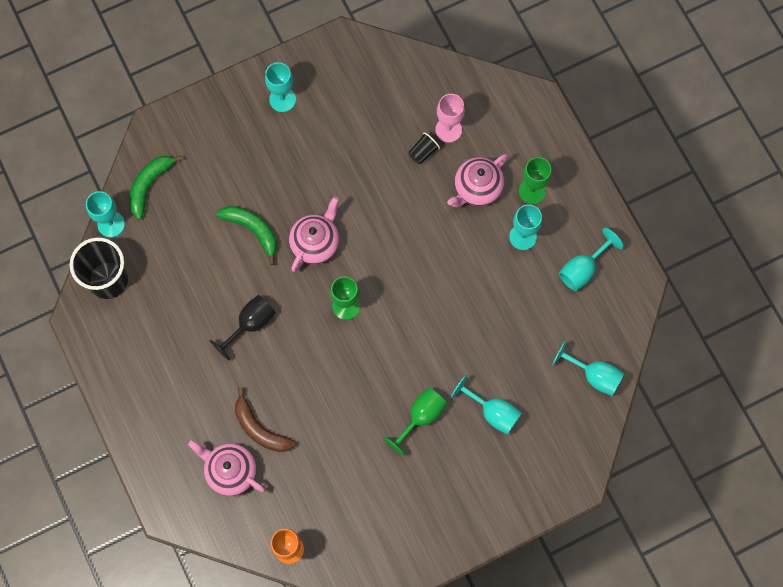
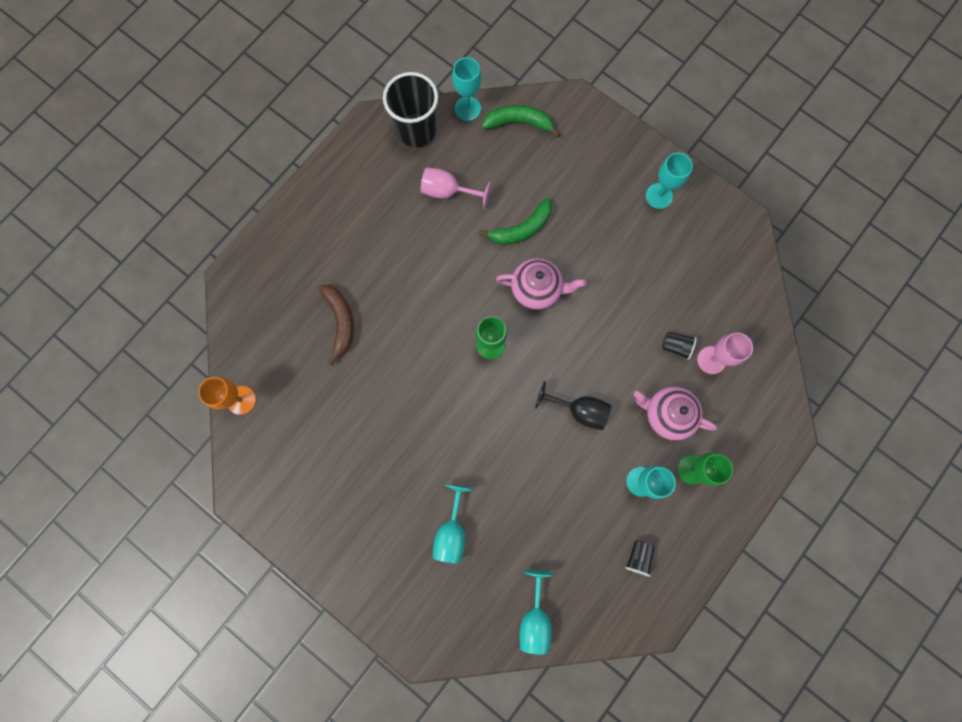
camera: 65 degrees right, 5 degrees up
(184, 278) = (448, 191): none -> pink goblet
(230, 471) = (290, 315): pink teapot -> none
(250, 324) = (433, 268): black goblet -> black goblet (579, 410)
(252, 230) = (521, 229): green banana -> green banana turned 45 degrees clockwise
(260, 428) = (340, 322): brown banana -> brown banana turned 150 degrees clockwise
(421, 417) = (416, 464): green goblet -> none
(582, 269) = (638, 557): turquoise goblet -> black cup

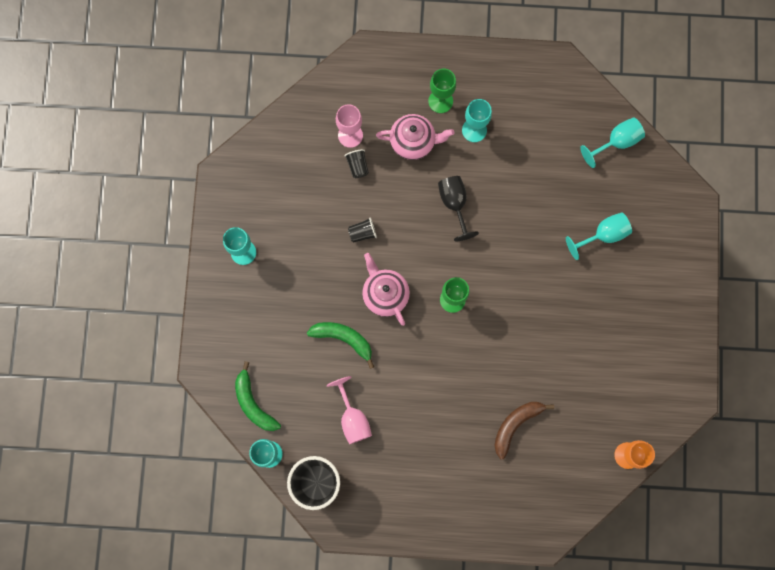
camera: 125 degrees left, 0 degrees up
(638, 557) = (527, 100): black cup -> black cup (362, 233)
(666, 414) = (413, 142): pink teapot -> pink teapot turned 75 degrees counterclockwise

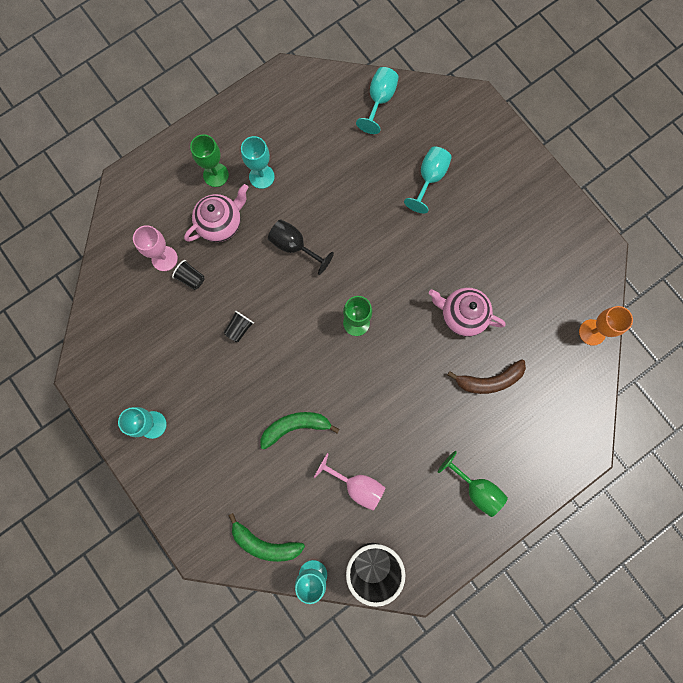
camera: 40 degrees left, 0 degrees up
(385, 294) = (299, 363): pink teapot -> pink teapot (462, 315)
(437, 494) = (476, 489): none -> green goblet
(516, 425) = (489, 380): brown banana -> brown banana turned 105 degrees counterclockwise

